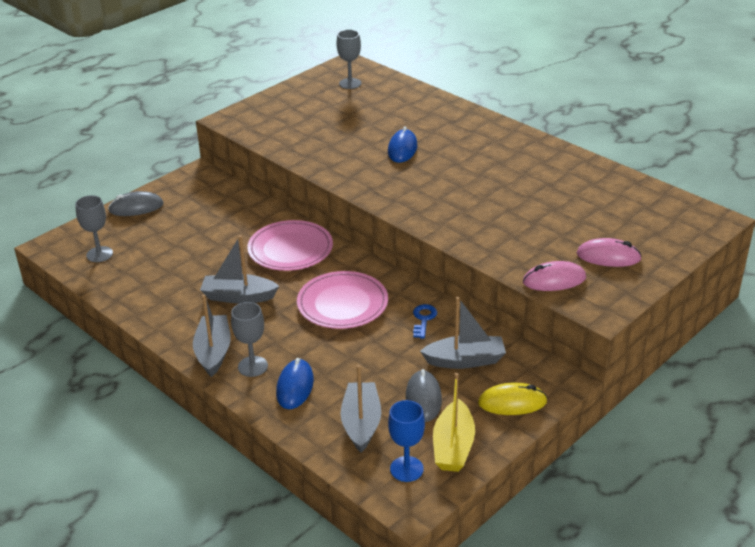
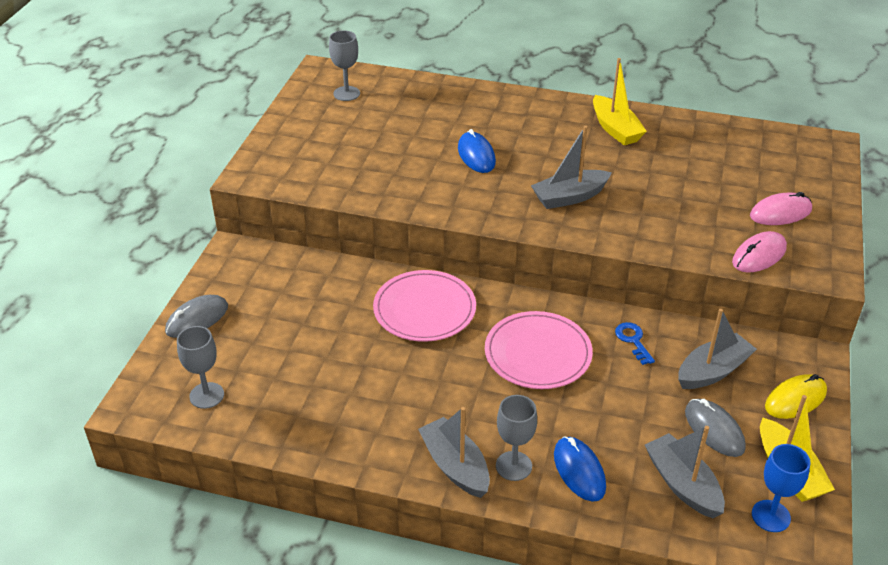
camera: 30 degrees left, 5 degrees up
(238, 296) = (420, 388): grey boat -> grey boat (569, 197)
(534, 160) = (615, 129): none -> yellow boat

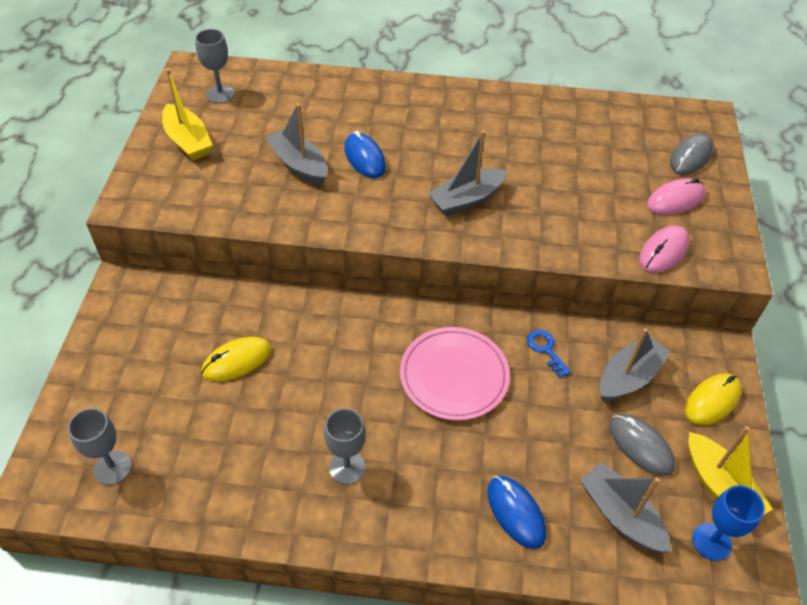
camera: 10 degrees left, 10 degrees up
(197, 319) = (91, 373): grey mouse -> grey mouse (690, 157)
(331, 322) = (237, 361): none -> yellow mouse
(424, 309) = (332, 335): pink plate -> none
(455, 466) = (389, 523): grey boat -> grey boat (299, 165)
(513, 466) = (449, 515): grey goblet -> grey goblet (347, 467)
(615, 129) = (499, 116): yellow boat -> yellow boat (188, 141)

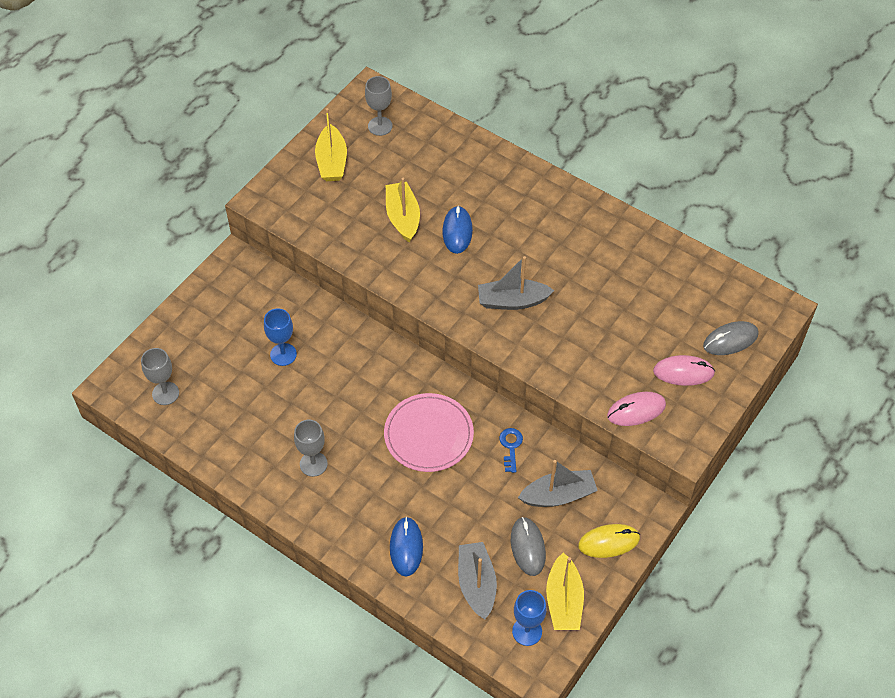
camera: 30 degrees right, 5 degrees up
(237, 361) = (283, 354): yellow mouse -> blue goblet
(299, 165) = (403, 217): grey boat -> yellow boat

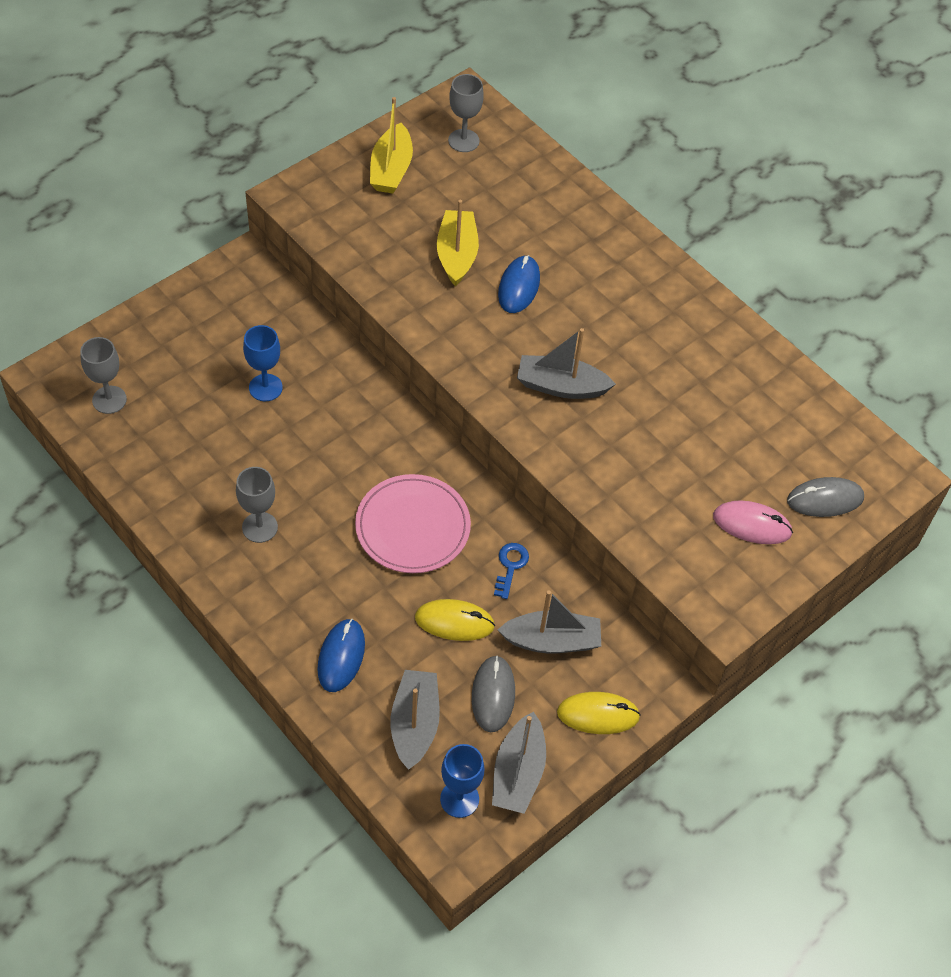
camera: 10 degrees right, 0 degrees up
(482, 499) = (454, 622): none -> yellow mouse
(563, 600) = (518, 773): yellow boat -> grey boat
(636, 410) = (676, 557): pink mouse -> none

